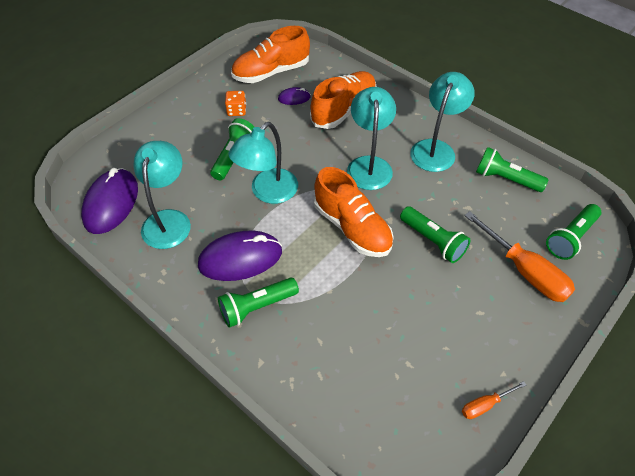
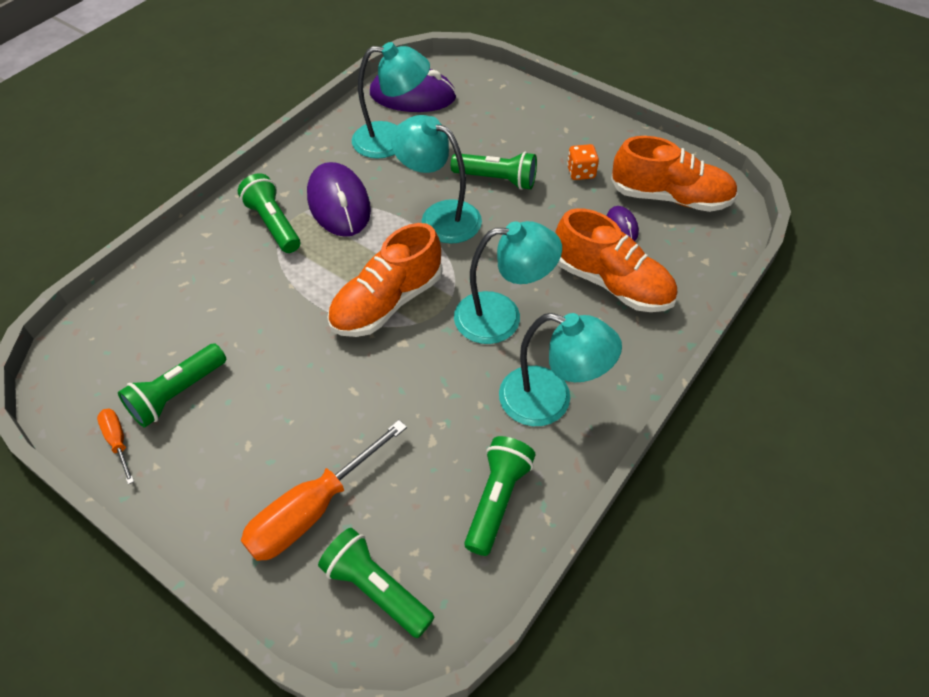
camera: 85 degrees right, 0 degrees up
(271, 72) = (670, 197): orange shoe -> orange shoe turned 135 degrees clockwise
(433, 241) = (367, 393): green flashlight -> green flashlight (177, 394)

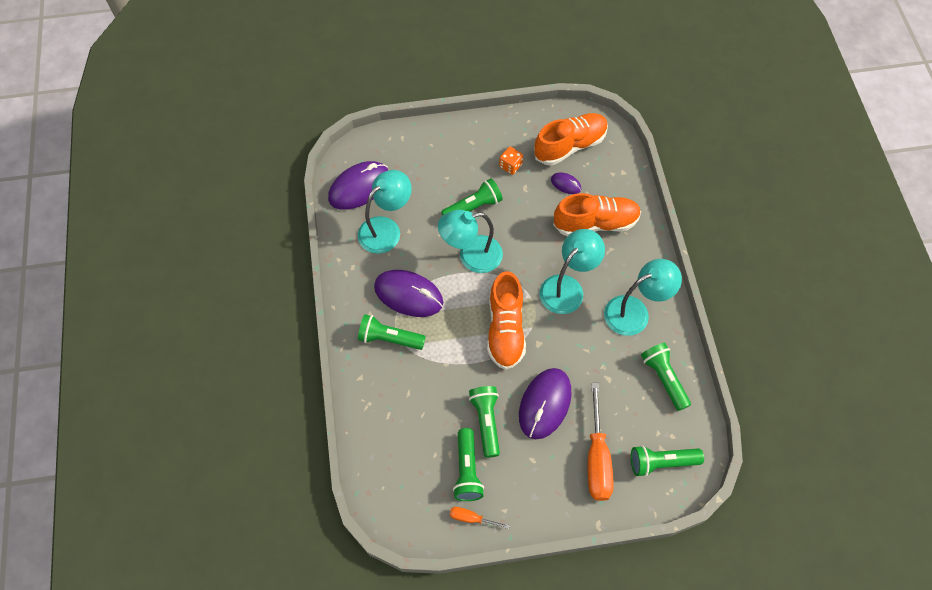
camera: 45 degrees left, 10 degrees up
(255, 367) = (486, 422): none -> green flashlight
(332, 404) = (545, 404): none -> purple mouse

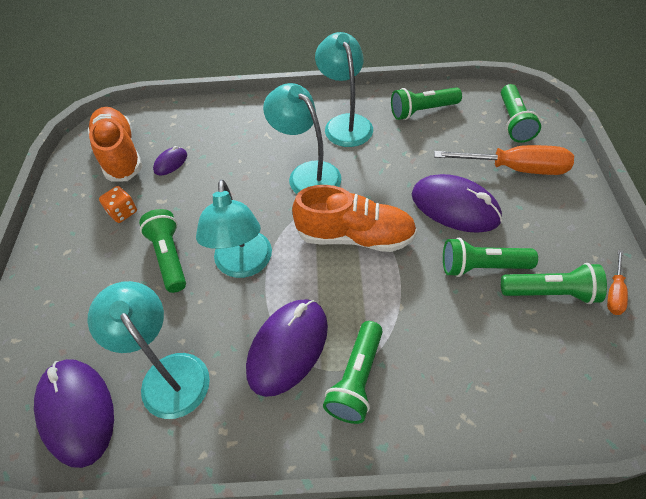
camera: 80 degrees left, 10 degrees down
(595, 223) = (230, 143): orange shoe -> none

